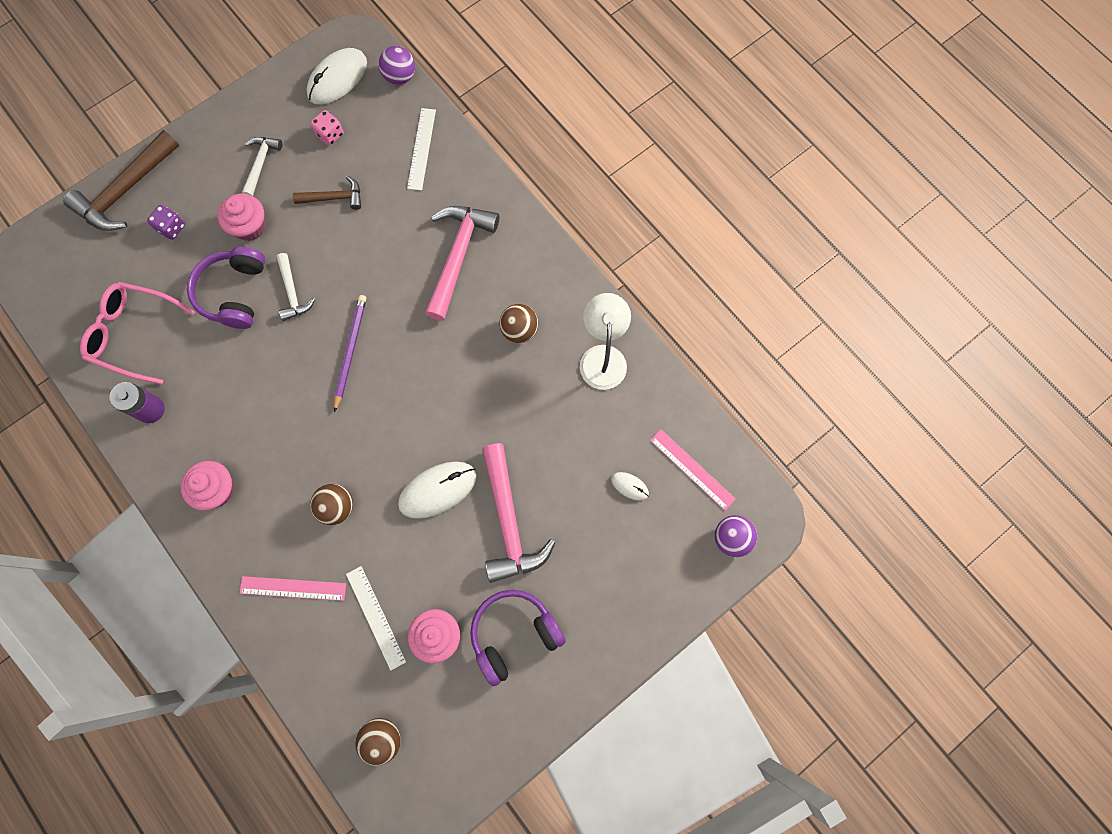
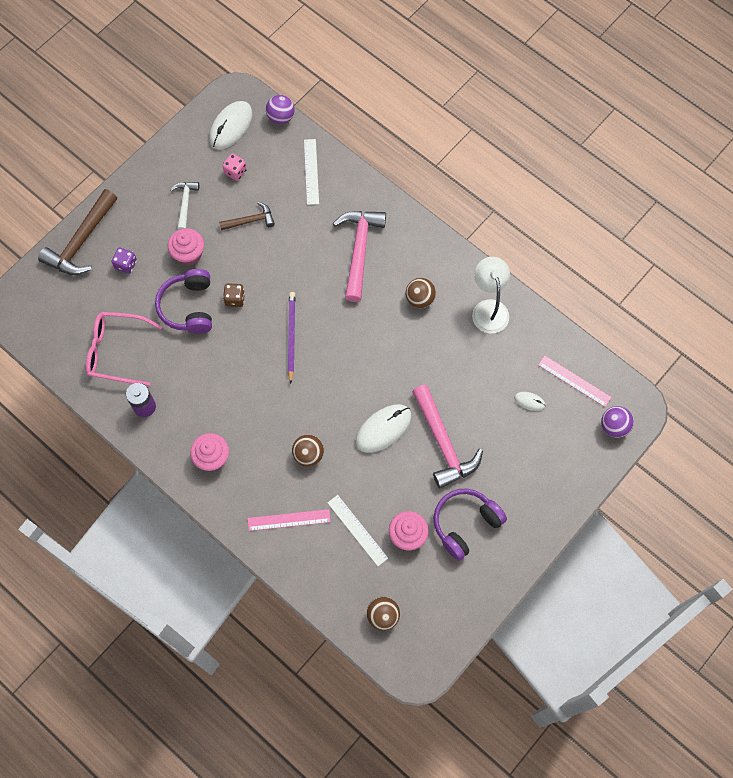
camera: 10 degrees left, 5 degrees down
(292, 292) = (235, 299): white hammer -> brown dice

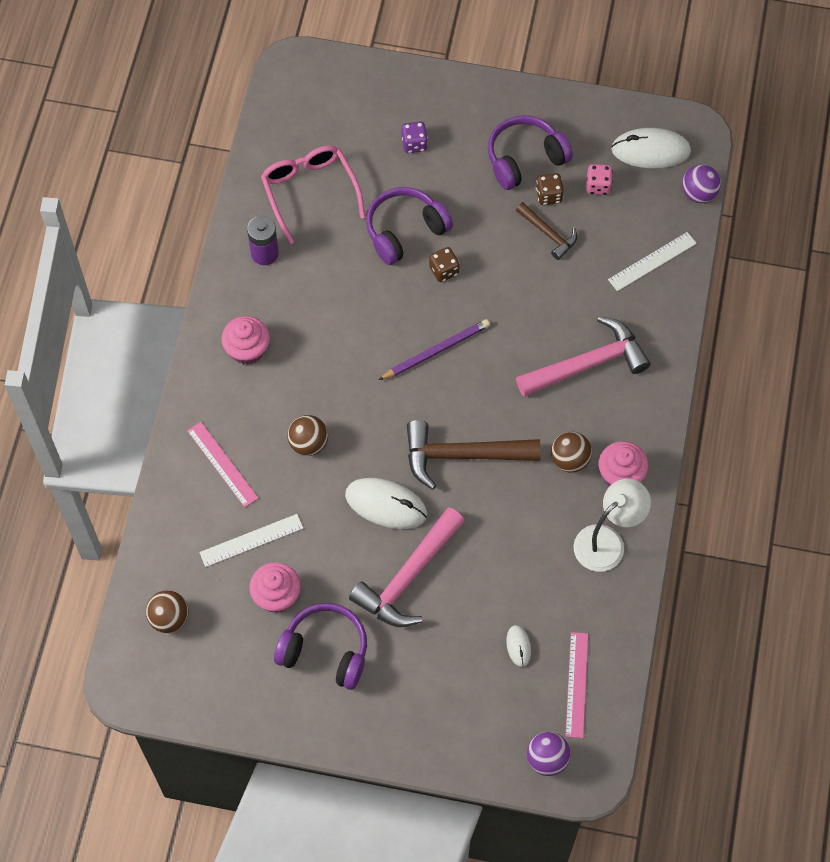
camera: 60 degrees right, 5 degrees down
(81, 241) = (413, 87): brown hammer -> brown hammer (462, 455)
(185, 203) = (525, 159): white hammer -> purple headphones
(188, 254) = (467, 196): pink cupcake -> pink cupcake (620, 475)
(222, 204) = (549, 195): none -> brown dice
(357, 530) = (251, 540): white ruler -> white ruler turned 45 degrees clockwise

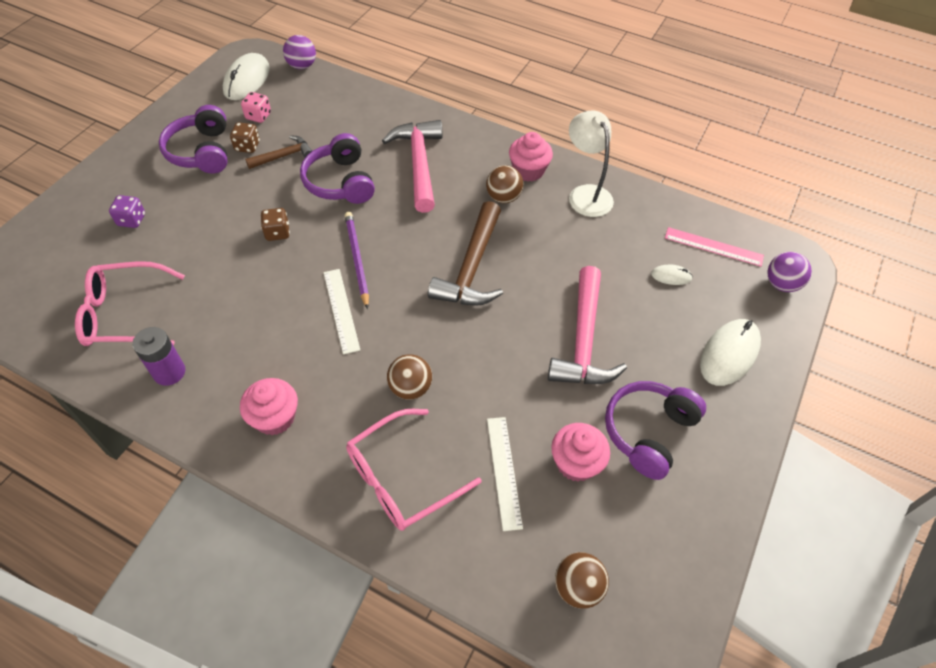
camera: 75 degrees left, 10 degrees down
(222, 464) = (402, 478): pink ruler -> pink glasses
(386, 505) = (502, 339): white mouse -> white mouse (729, 354)
(405, 231) = (219, 250): purple headphones -> purple headphones (340, 182)
(408, 577) = (583, 340): pink hammer -> pink hammer turned 45 degrees clockwise
(652, 261) = (346, 104): white ruler -> white ruler (341, 310)

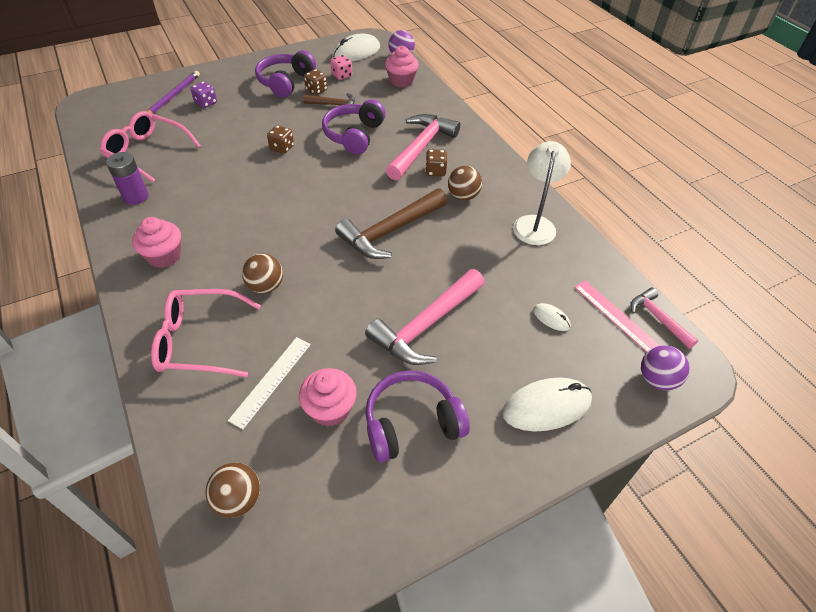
camera: 35 degrees right, 5 degrees down
(341, 310) = (273, 213): white ruler -> none
(357, 260) = (315, 187): purple pencil -> purple pencil (173, 96)
(455, 184) = (435, 171): none -> brown dice
(528, 171) = (502, 187): pink cupcake -> pink cupcake (401, 81)
(743, 231) = (658, 318): none -> pink hammer

